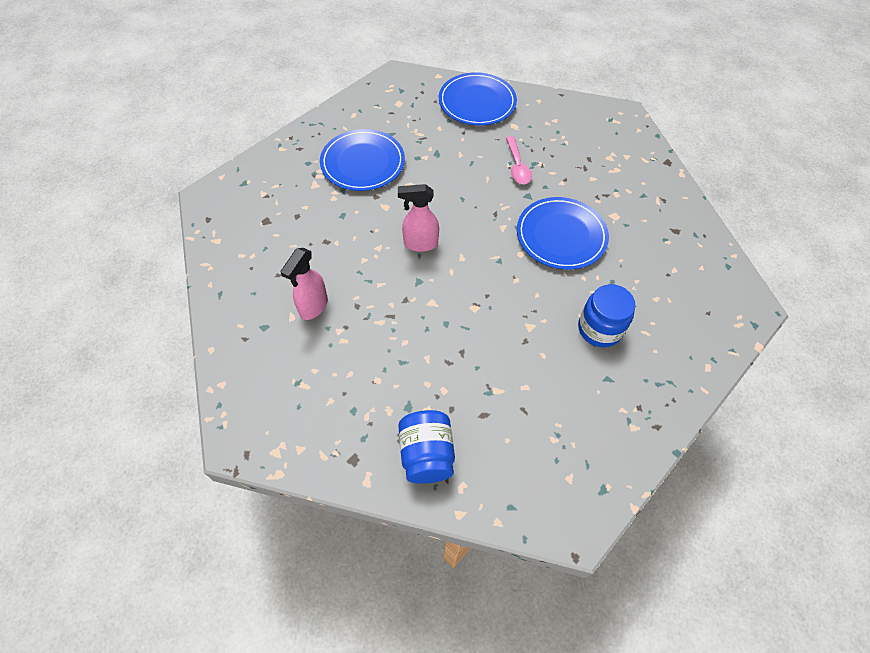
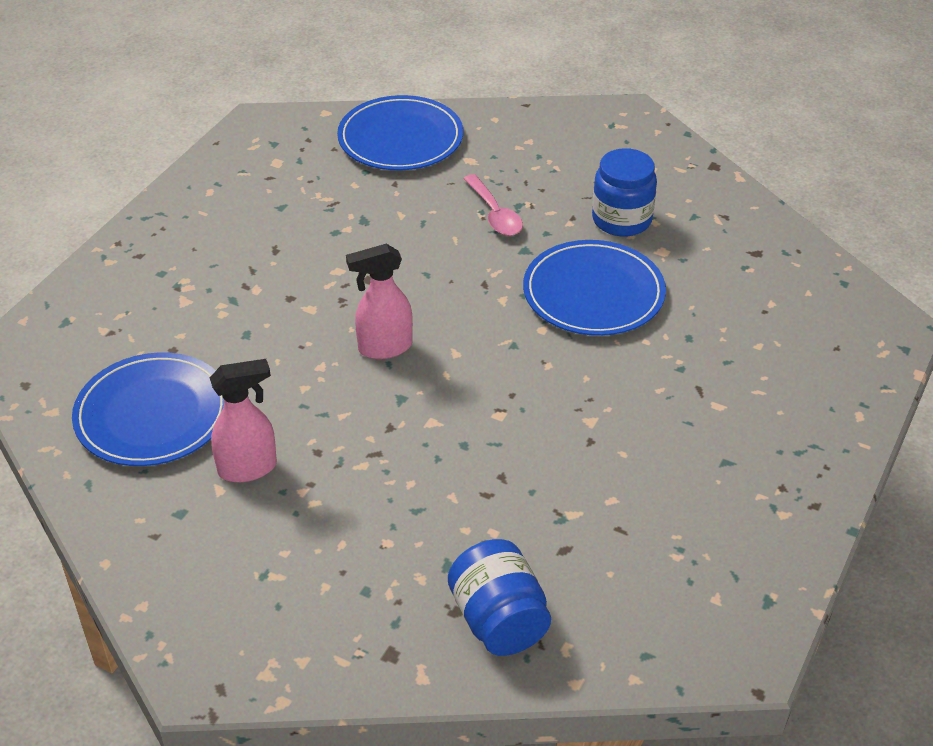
camera: 15 degrees left, 15 degrees down
(313, 307) = (248, 468): pink spray bottle -> pink spray bottle turned 120 degrees counterclockwise
(363, 163) = (251, 256): blue plate -> blue plate (152, 414)
(599, 329) = (692, 401): blue jar -> blue jar (621, 220)

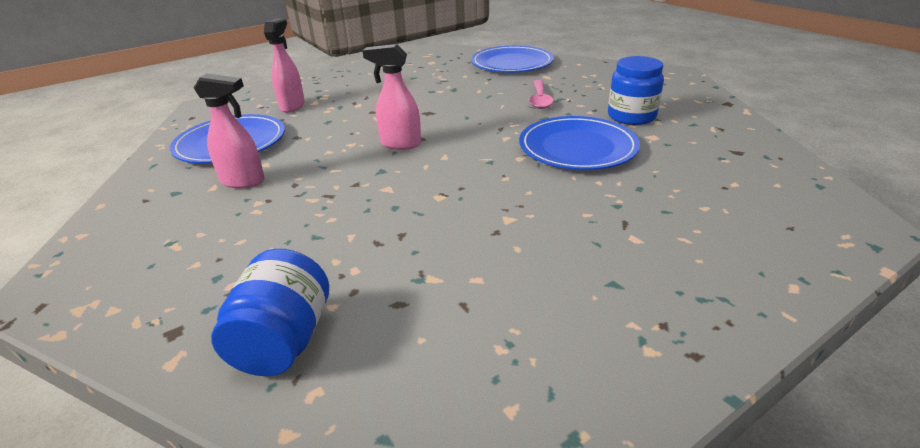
camera: 30 degrees right, 10 degrees down
(159, 318) = (292, 106): none -> pink spray bottle

